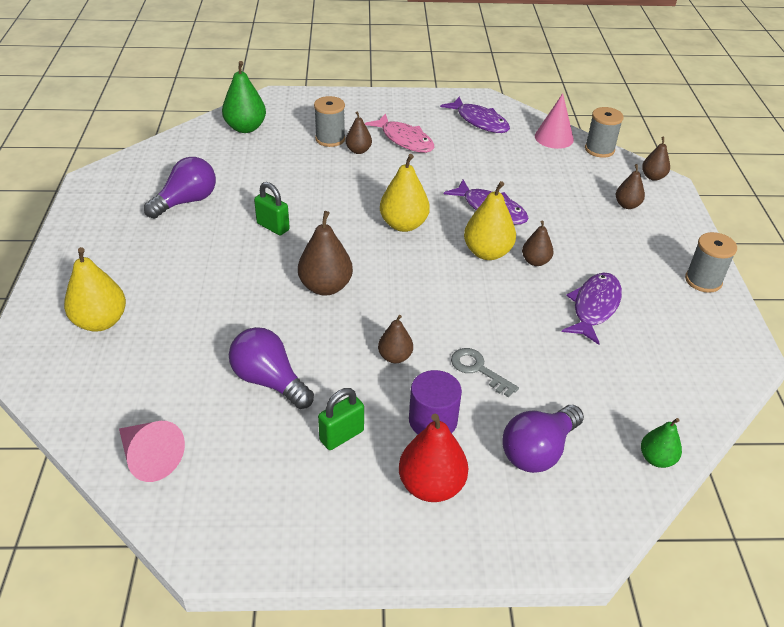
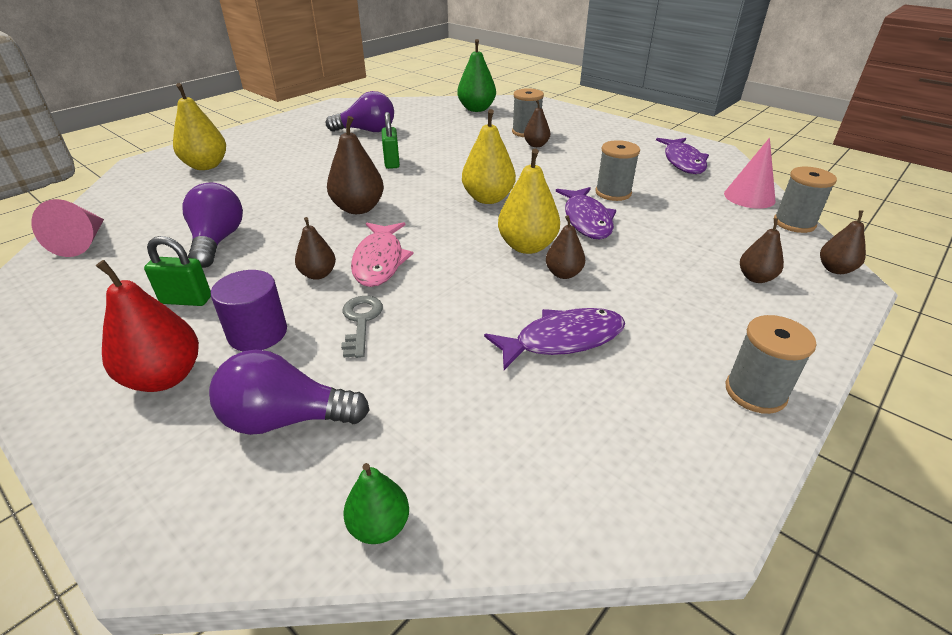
camera: 45 degrees right, 5 degrees down
(404, 140) = (587, 151): pink fish -> pink fish (379, 261)
(475, 175) = (613, 193): none -> grey spool

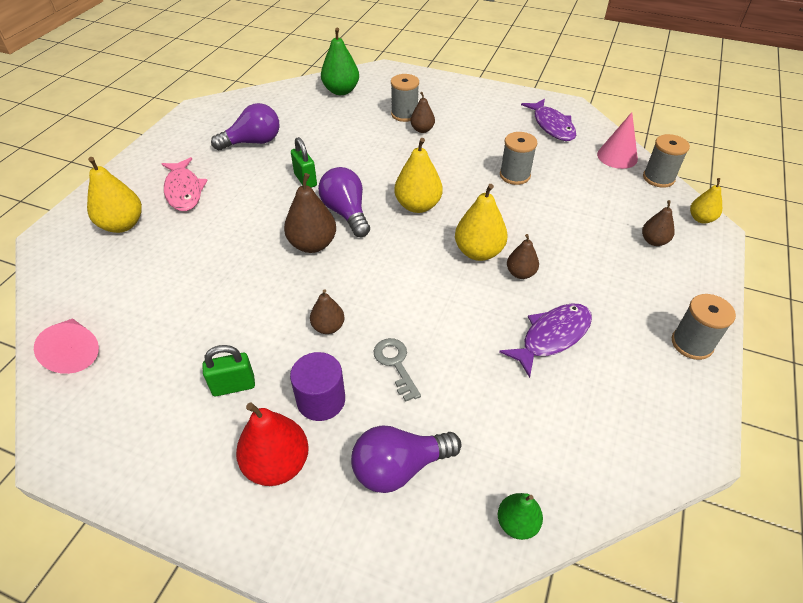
camera: 20 degrees left, 10 degrees up
(217, 241) = (210, 315): purple light bulb -> purple light bulb (346, 213)
(379, 261) = (370, 299): pink fish -> pink fish (184, 191)
(586, 220) = (509, 211): purple fish -> none
(835, 269) = (701, 219): brown pear -> yellow pear

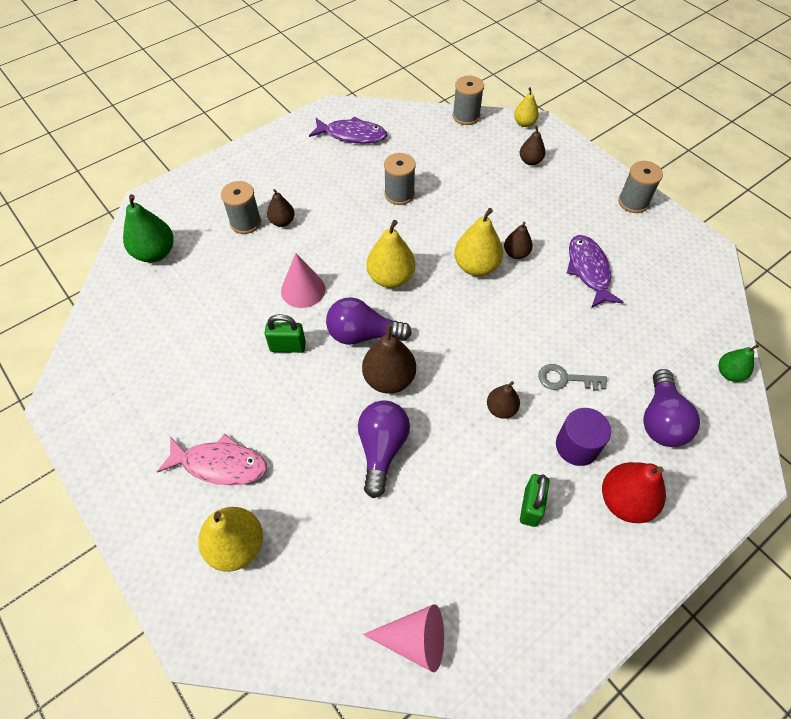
camera: 60 degrees left, 10 degrees up
(253, 142) = (182, 368): purple light bulb -> purple light bulb (382, 449)
(617, 156) = (423, 122): pink cone -> pink cone (303, 289)

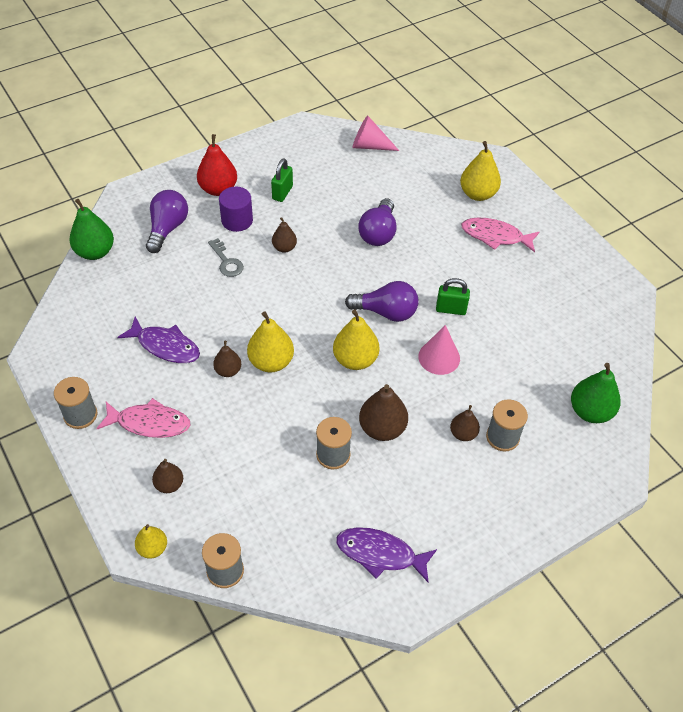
camera: 175 degrees left, 5 degrees down
(389, 379) = (367, 276): brown pear -> brown pear (382, 428)
(565, 379) = (227, 262): grey key -> grey key turned 45 degrees clockwise
(569, 202) = (149, 423): none -> pink fish
(589, 270) = (165, 346): purple fish -> purple fish turned 60 degrees counterclockwise
(729, 373) = (95, 252): green pear -> green pear, size x1.68

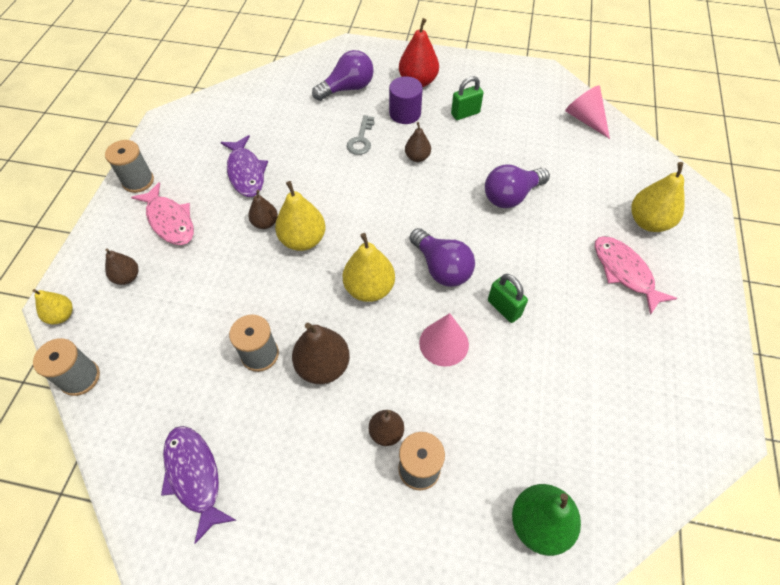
camera: 45 degrees right, 5 degrees up
(95, 252) = (281, 75): green pear -> none

